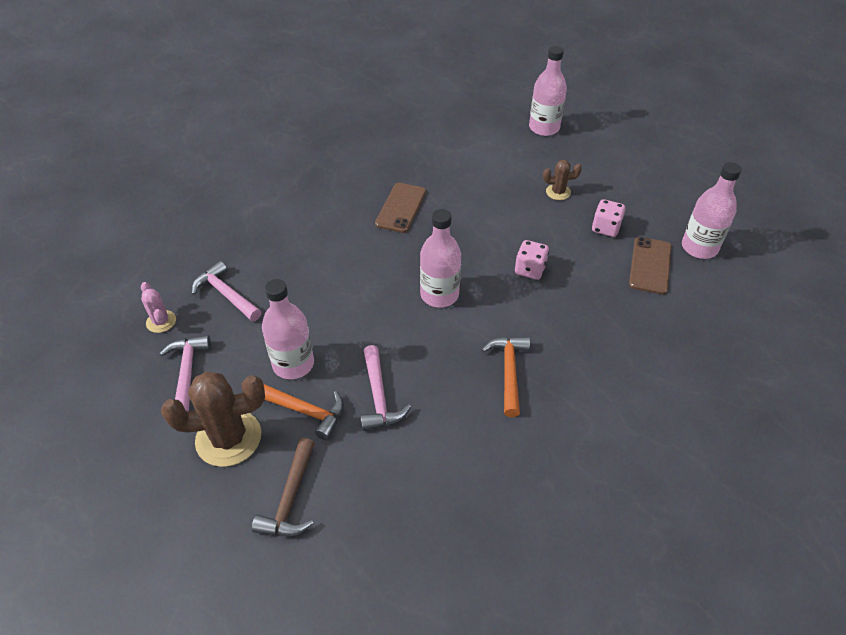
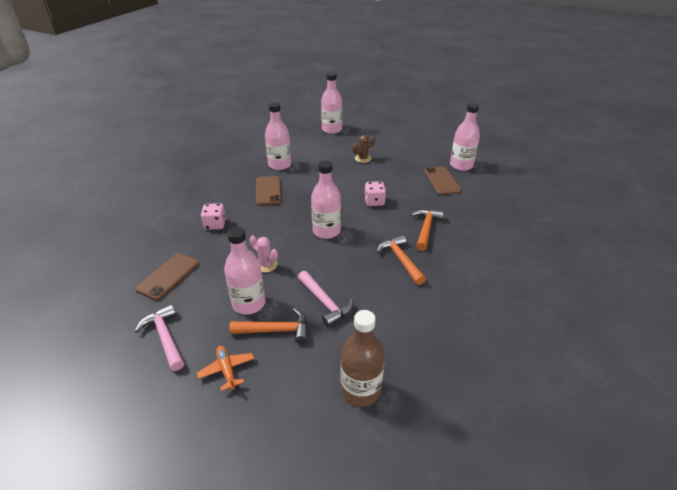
camera: 25 degrees left, 10 degrees down
(161, 321) = (122, 310): pink cactus -> pink cactus (266, 265)
(226, 294) = (168, 276): pink hammer -> brown phone
(228, 438) = (227, 370): brown cactus -> orange plane
(290, 498) = (302, 392): brown hammer -> none
(353, 524) = (360, 390): none -> brown bottle
(438, 170) = (279, 165): none -> pink bottle
(574, 337) = (426, 229): none -> orange hammer
(605, 228) = (403, 169): pink dice -> pink dice (215, 225)

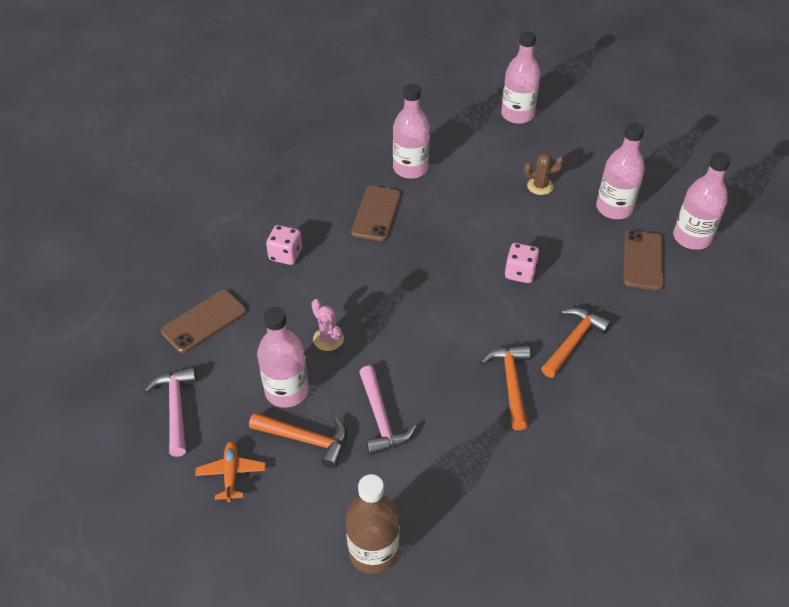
camera: 20 degrees right, 10 degrees up
(326, 231) = (429, 306): pink bottle -> pink bottle (614, 208)

